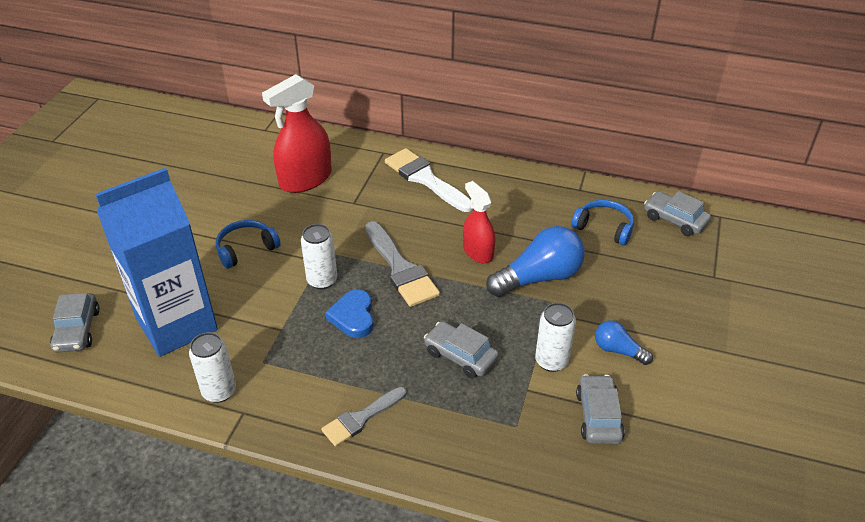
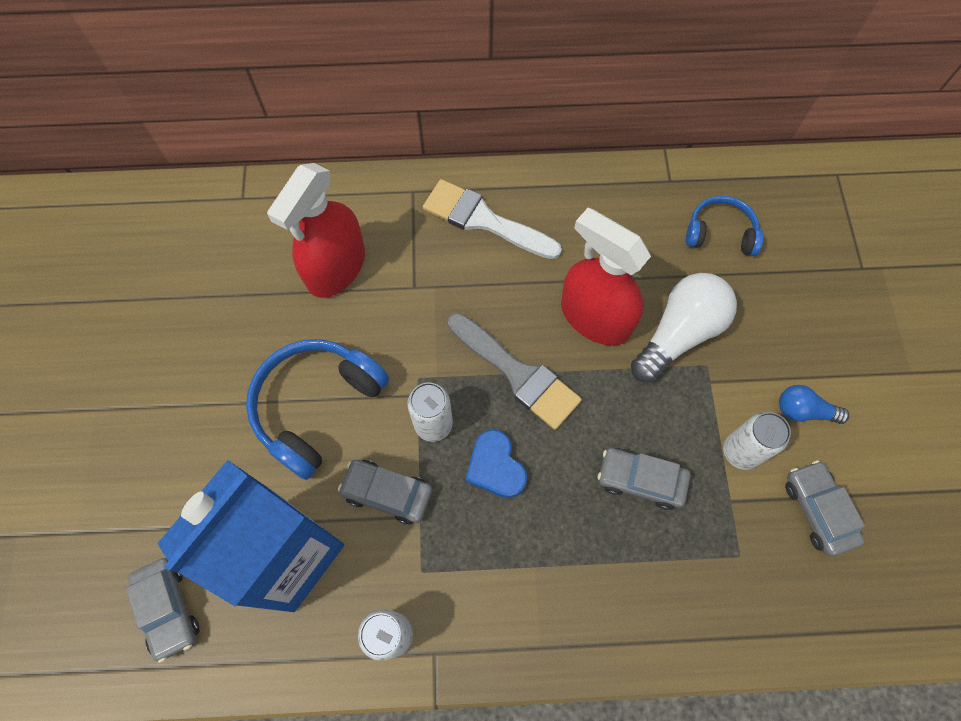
camera: 20 degrees left, 25 degrees up
(246, 249) = (317, 407): blue headphones -> blue headphones, size x1.68
(361, 418) = (571, 610): grey brush -> none
(478, 252) = (595, 317): red spray bottle -> red spray bottle, size x1.62
(539, 278) = (679, 334): blue light bulb -> white light bulb
(675, 220) = (792, 195): grey car -> grey car (387, 493)

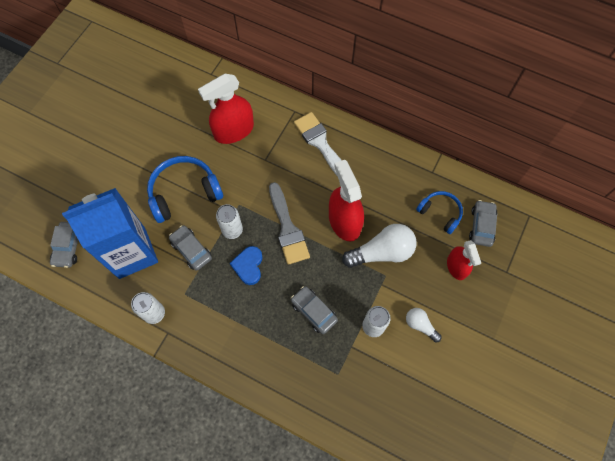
camera: 30 degrees right, 0 degrees up
(793, 297) = (456, 267): none -> red spray bottle
(803, 411) = (420, 325): blue light bulb -> white light bulb
(818, 510) = (393, 376): grey car -> grey car (481, 226)

